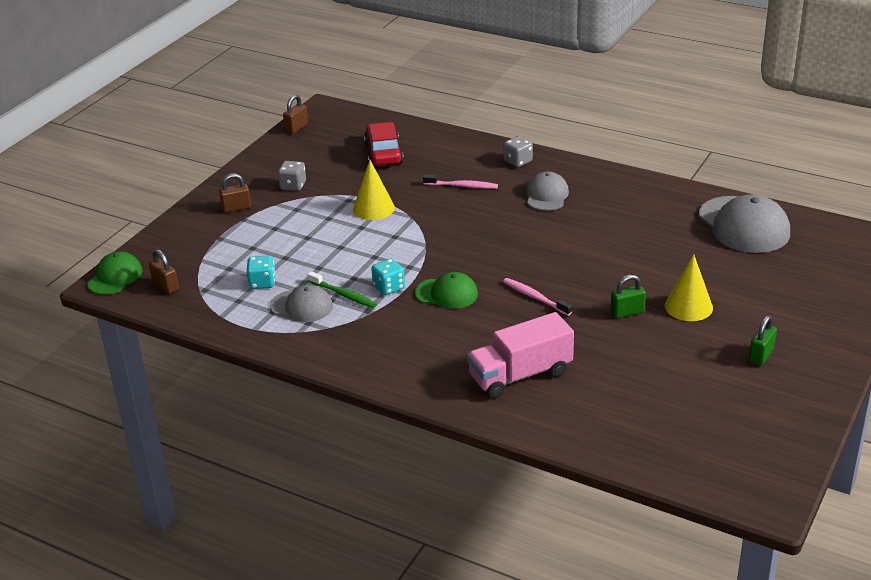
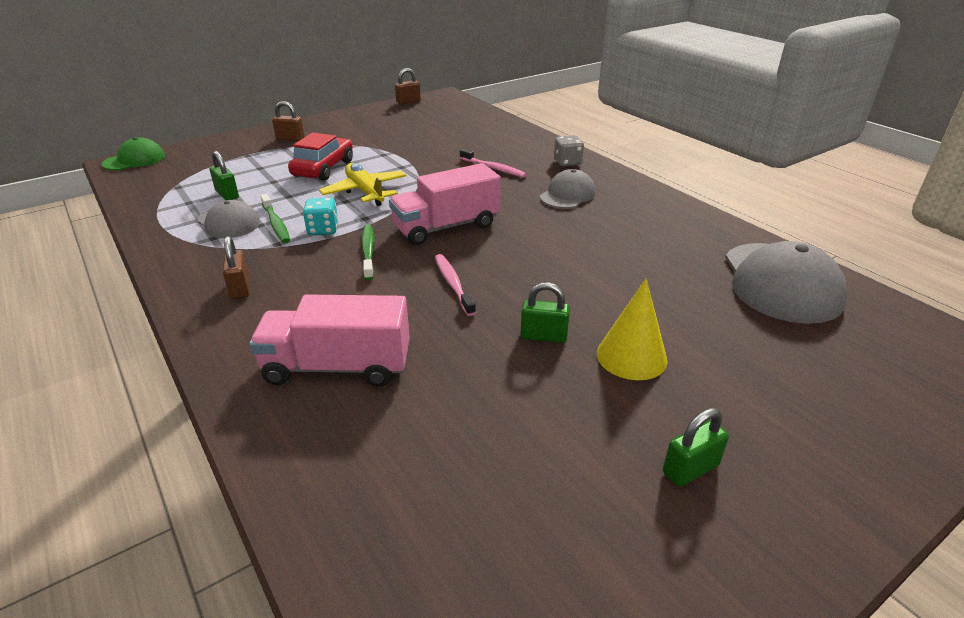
camera: 25 degrees right, 0 degrees up
(165, 286) = (156, 176): brown padlock -> brown padlock (240, 288)
(262, 283) = (227, 194): turquoise dice -> green padlock
(293, 185) = (353, 135): grey dice -> none
(373, 208) = (395, 165): yellow cone -> none
(380, 243) = (365, 192): none -> yellow plane
(383, 153) = (454, 131): red car -> red car (323, 168)
(447, 293) = (368, 252): green cap -> green toothbrush
(482, 254) = (446, 227): none -> pink truck

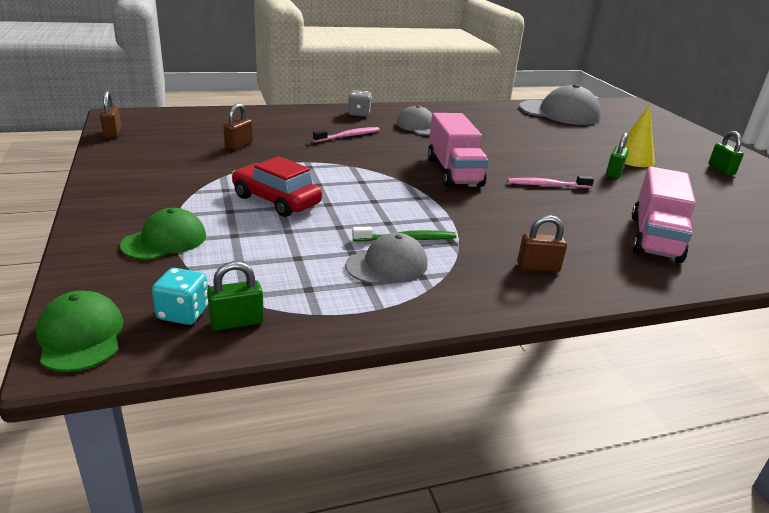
camera: 75 degrees left, 5 degrees down
(227, 194) = (305, 261): green padlock -> green padlock (237, 322)
(245, 152) = (165, 240): none -> green cap
(290, 139) = (151, 208): brown padlock -> brown padlock (239, 145)
(323, 230) = (433, 218): turquoise dice -> turquoise dice (183, 313)
(365, 192) = (358, 189): yellow plane -> none
(368, 252) = (486, 205): green toothbrush -> none

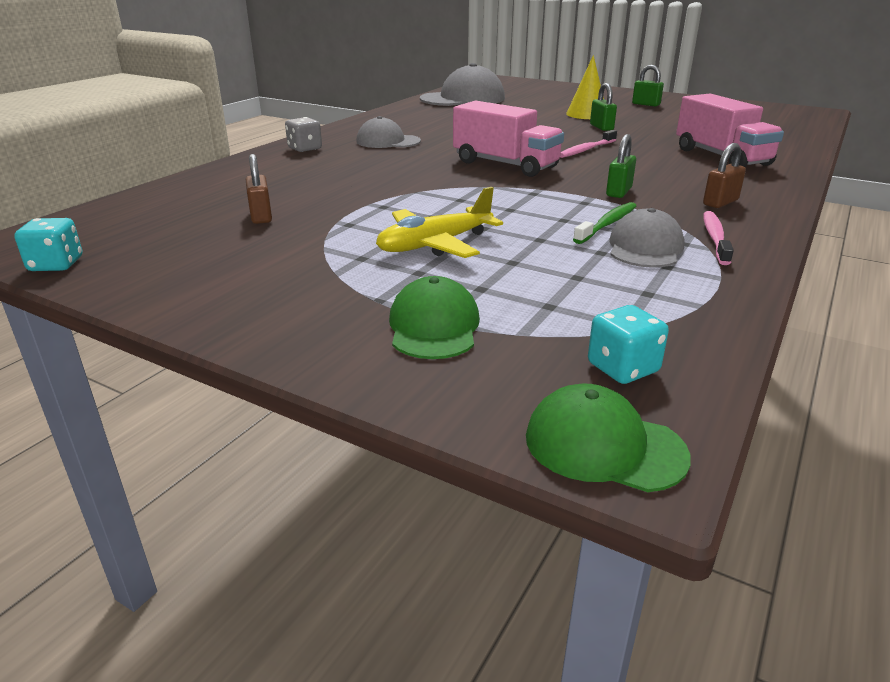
camera: 40 degrees left, 0 degrees up
(112, 133) = (56, 264): brown padlock -> turquoise dice
(237, 322) = (675, 346): green padlock -> green padlock (619, 192)
(276, 200) = (435, 244): red car -> yellow plane
(348, 136) = (347, 169): pink toothbrush -> pink toothbrush (715, 238)

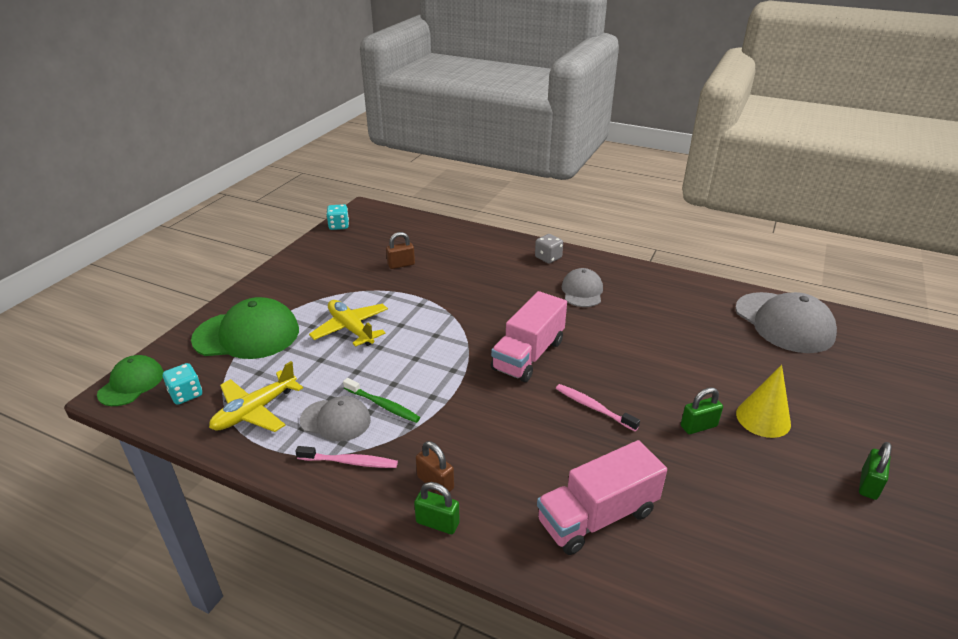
camera: 85 degrees right, 5 degrees up
(434, 326) = (247, 335): green cap -> green cap, size x1.70
(619, 192) = (460, 418): green padlock -> green padlock (437, 523)
(645, 300) = (255, 411): none -> yellow plane

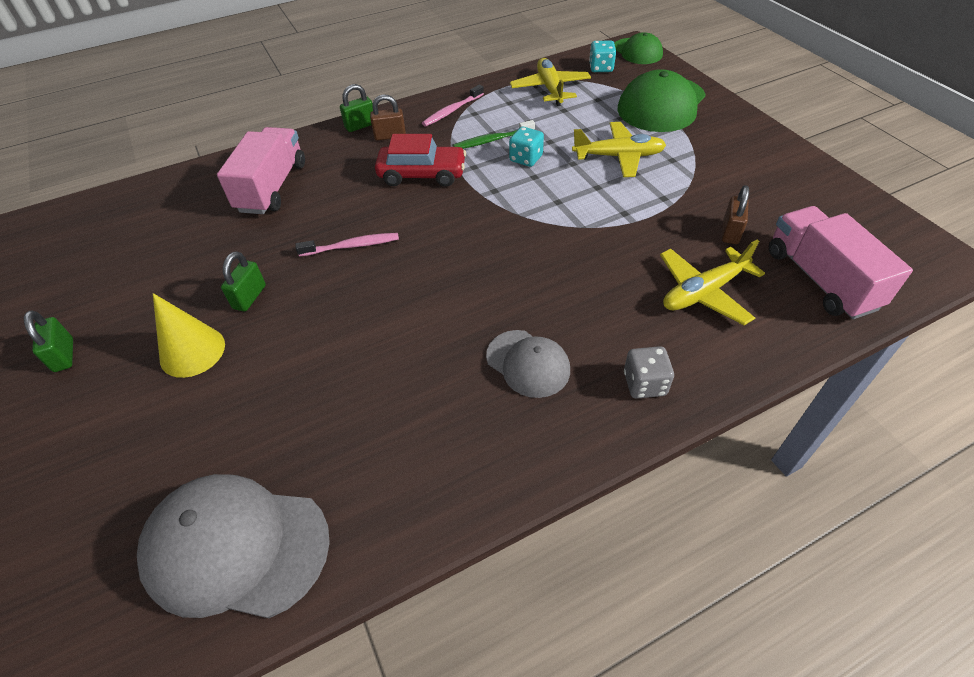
camera: 130 degrees right, 15 degrees up
(336, 420) = (500, 116): grey cap -> none
(339, 226) = (887, 218): turquoise dice -> turquoise dice (526, 159)
(464, 260) = (703, 292): none -> yellow plane
(473, 421) = (422, 174): none -> red car
(528, 355) = (462, 245): pink truck -> pink truck (820, 279)

